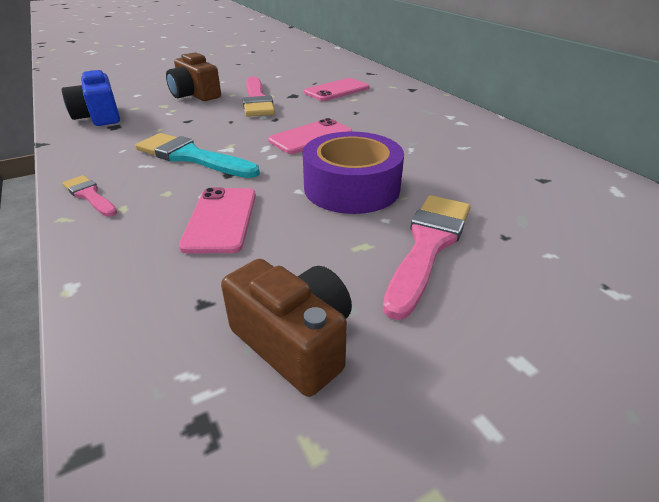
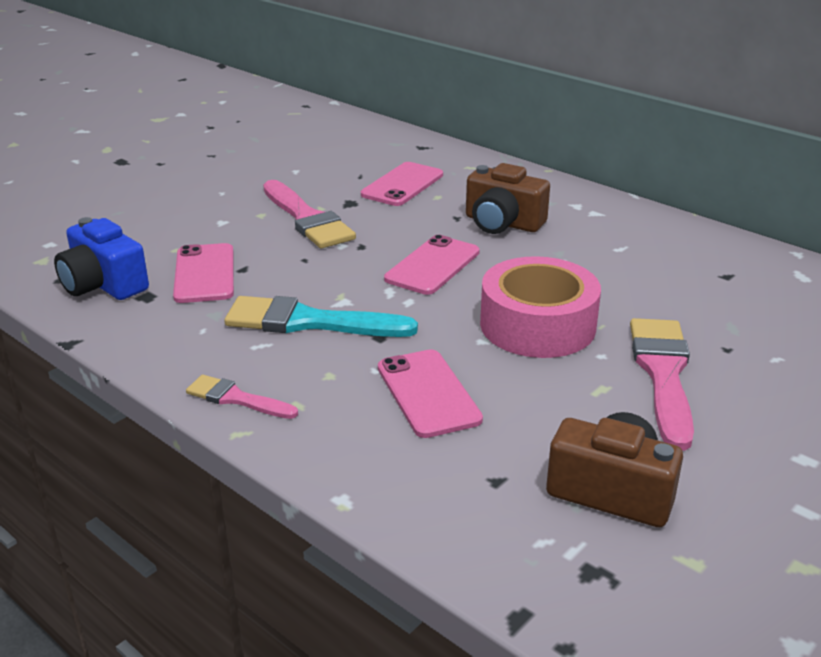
camera: 20 degrees left, 5 degrees down
(162, 120) = (204, 274): none -> pink phone
(195, 95) = (207, 224): brown camera -> brown camera (502, 223)
(351, 188) = (537, 325): purple tape -> pink tape

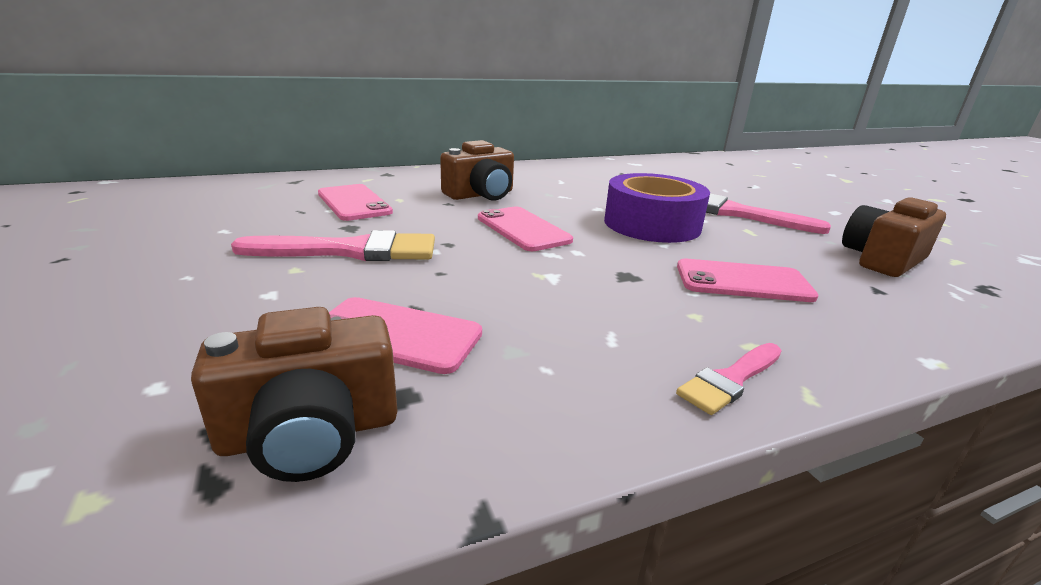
camera: 65 degrees left, 5 degrees down
(103, 284) = (311, 433): blue camera -> brown camera
(310, 322) = (581, 300): turquoise brush -> none
(537, 325) = (652, 224): pink tape -> purple tape

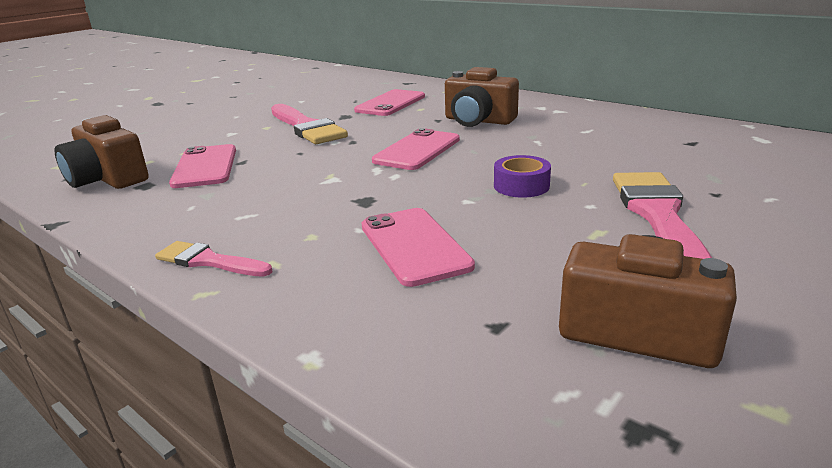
camera: 65 degrees right, 0 degrees up
(652, 224) = (521, 186): purple tape -> purple tape, size x0.49

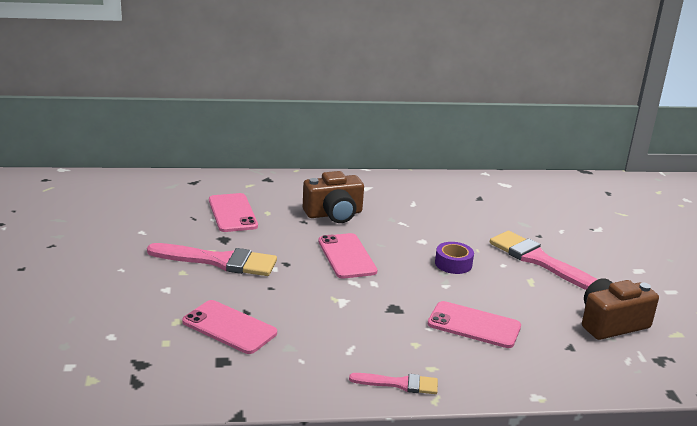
camera: 50 degrees left, 0 degrees up
(108, 179) = (177, 370): brown camera -> none
(209, 261) = (399, 384): pink brush -> pink brush turned 150 degrees counterclockwise

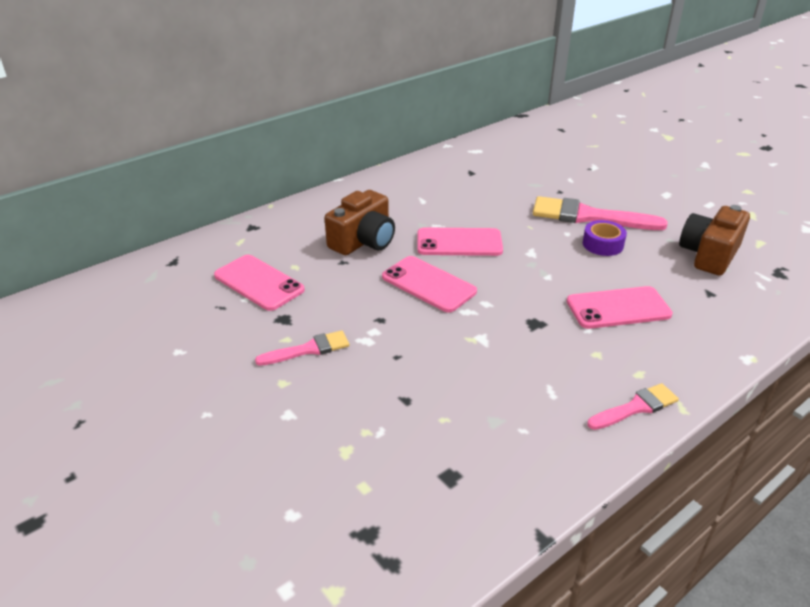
camera: 30 degrees left, 10 degrees up
(218, 261) = (308, 349): pink brush -> pink brush, size x0.56
(229, 327) = (410, 428): pink phone -> pink phone (459, 243)
(453, 264) = (528, 250): purple tape -> purple tape (603, 244)

